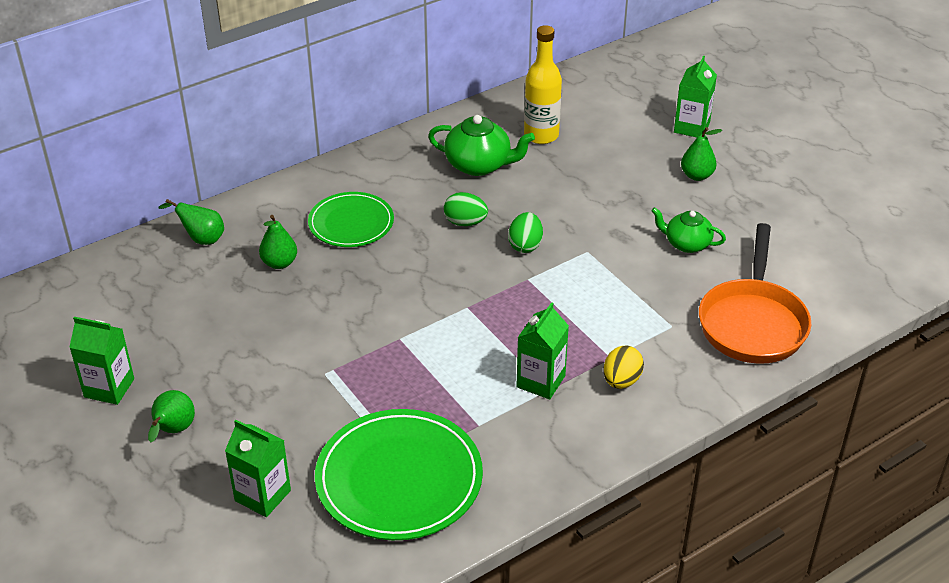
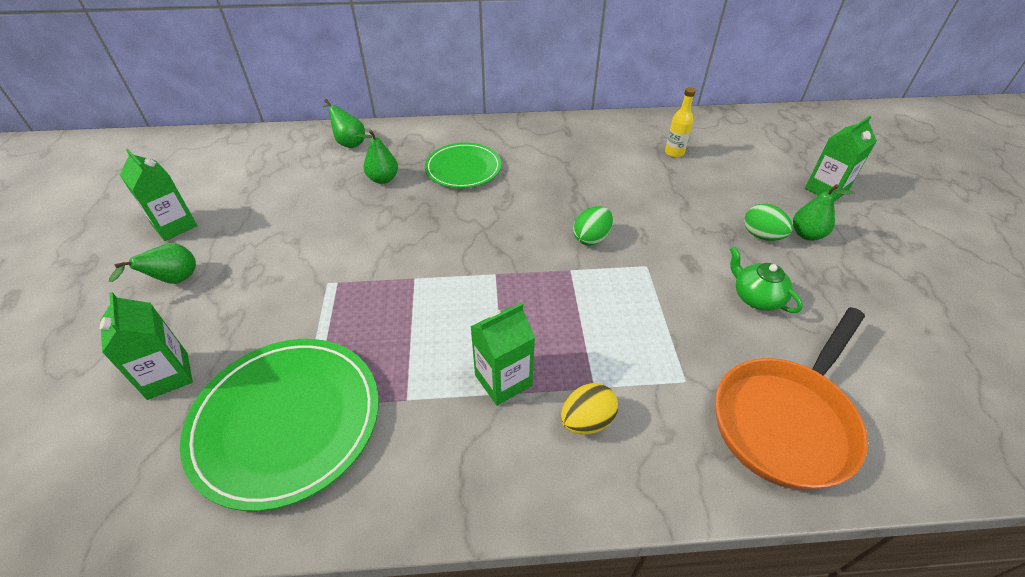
camera: 30 degrees right, 5 degrees up
(465, 222) = (554, 200): green egg -> green egg (761, 236)
(479, 165) = (602, 159): green teapot -> none
(541, 135) = (674, 153): yellow bottle -> yellow bottle, size x0.59

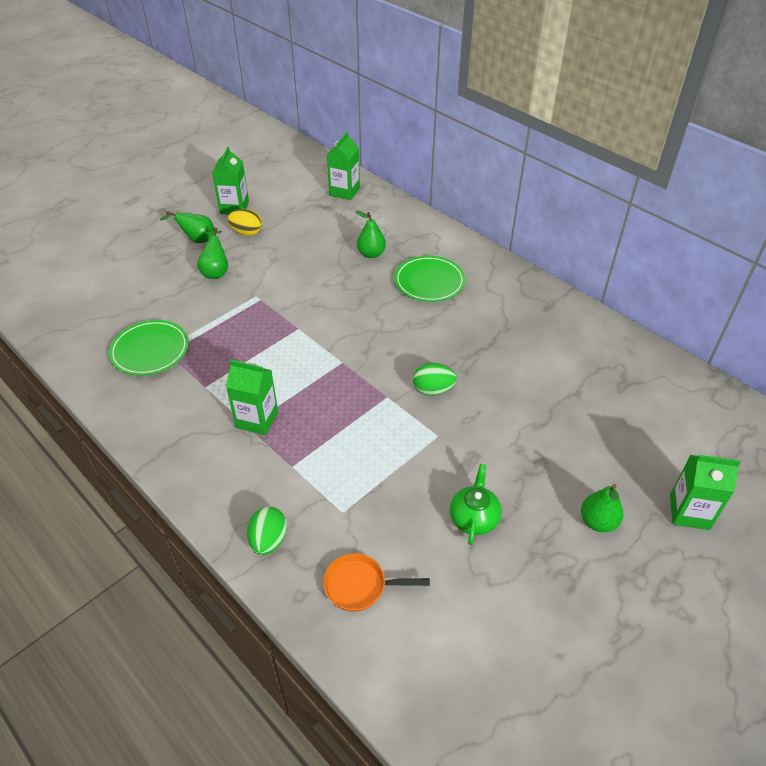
camera: 50 degrees right, 0 degrees up
(168, 375) = (138, 288): green carton -> green carton (344, 192)
(286, 421) = (150, 350): green plate -> green plate, size x0.62
(349, 143) = (388, 214): green pear -> green pear (216, 272)
(587, 421) = (262, 476): yellow egg -> yellow egg (246, 233)
(674, 153) = (606, 383): yellow bottle -> none
(761, 236) = (558, 491): green egg -> green egg (268, 540)
(786, 420) = (360, 586): orange pan -> orange pan, size x0.51

